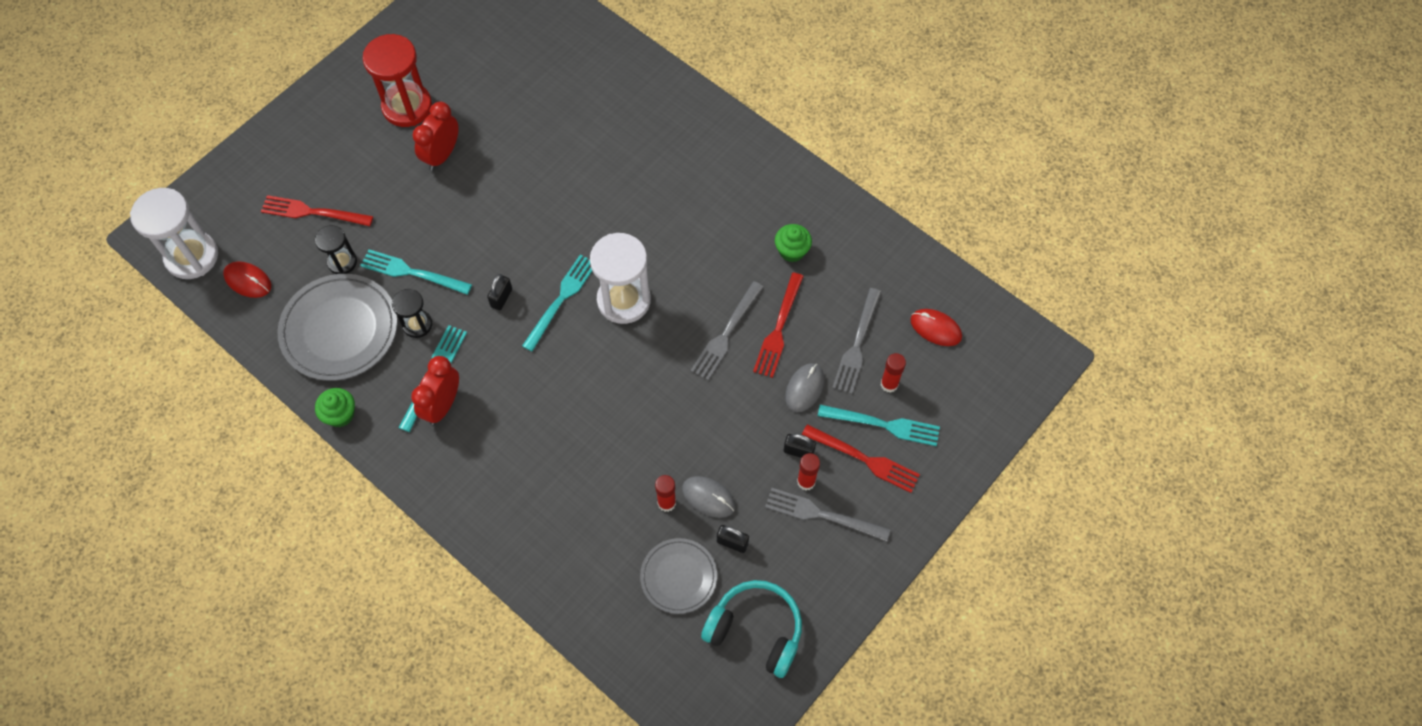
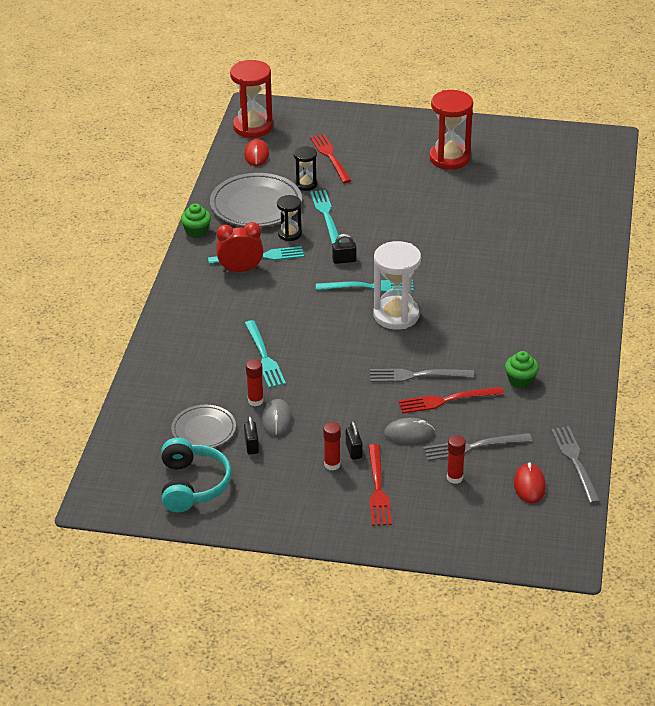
camera: 60 degrees right, 25 degrees down
(192, 256) = (253, 127): white hourglass -> red hourglass
(442, 155) = (428, 188): red clock -> none
(821, 514) = (312, 483): grey fork -> grey fork (574, 461)
(884, 425) = (417, 489): turquoise fork -> turquoise fork (264, 357)

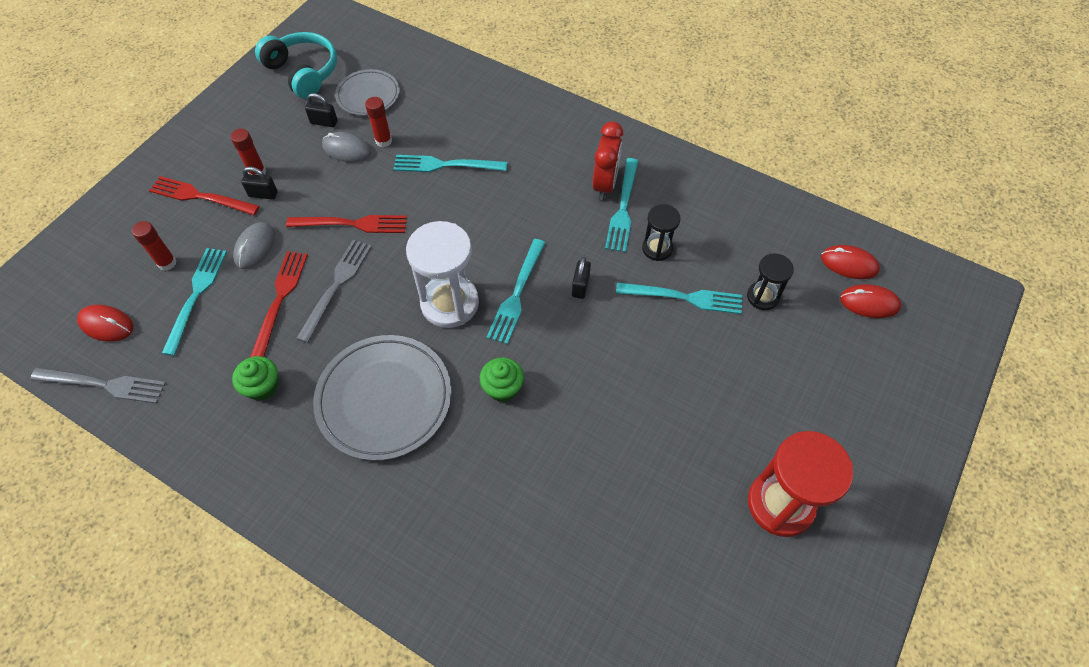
camera: 110 degrees right, 20 degrees up
(192, 485) = (303, 72): turquoise headphones -> turquoise headphones turned 150 degrees counterclockwise
(196, 231) = (695, 165): green cupcake -> green cupcake (502, 388)
(253, 127) = (921, 279): red hourglass -> none
(256, 205) = (732, 233): grey plate -> grey plate (384, 399)
(285, 144) = (869, 303): none -> red mouse
(330, 156) = (824, 345): red fork -> red fork (353, 224)
(472, 447) = (196, 295): grey fork -> turquoise fork

